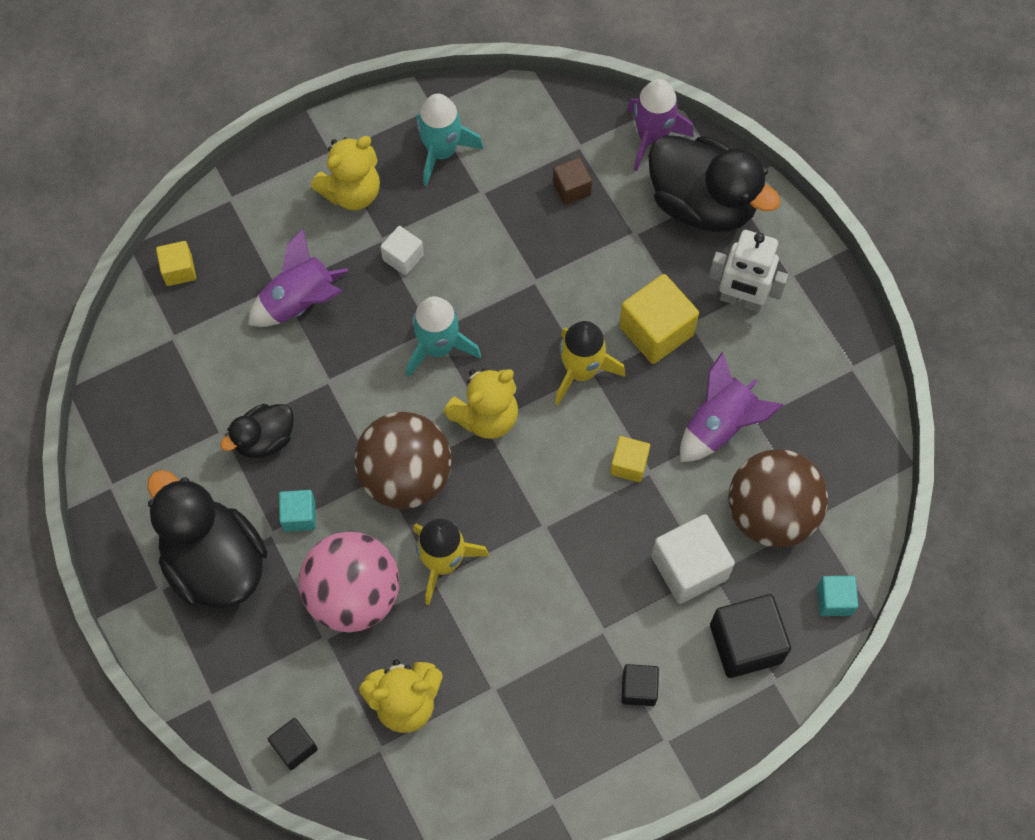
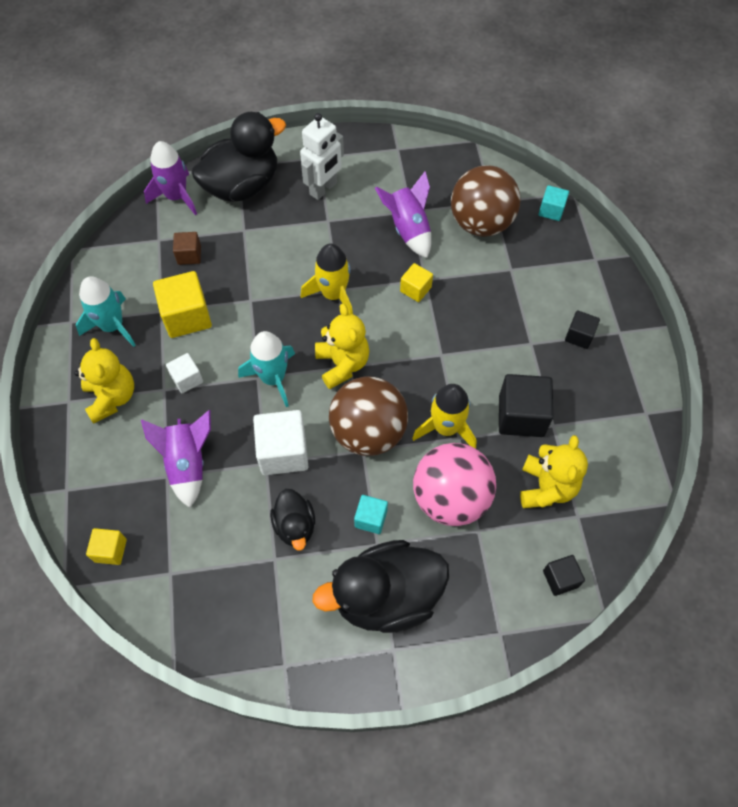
camera: 70 degrees left, 5 degrees down
(656, 331) = (323, 242): yellow cube -> yellow cube (187, 316)
(689, 567) = (502, 279): white cube -> white cube (283, 452)
(745, 643) = (565, 266): black cube -> black cube (521, 416)

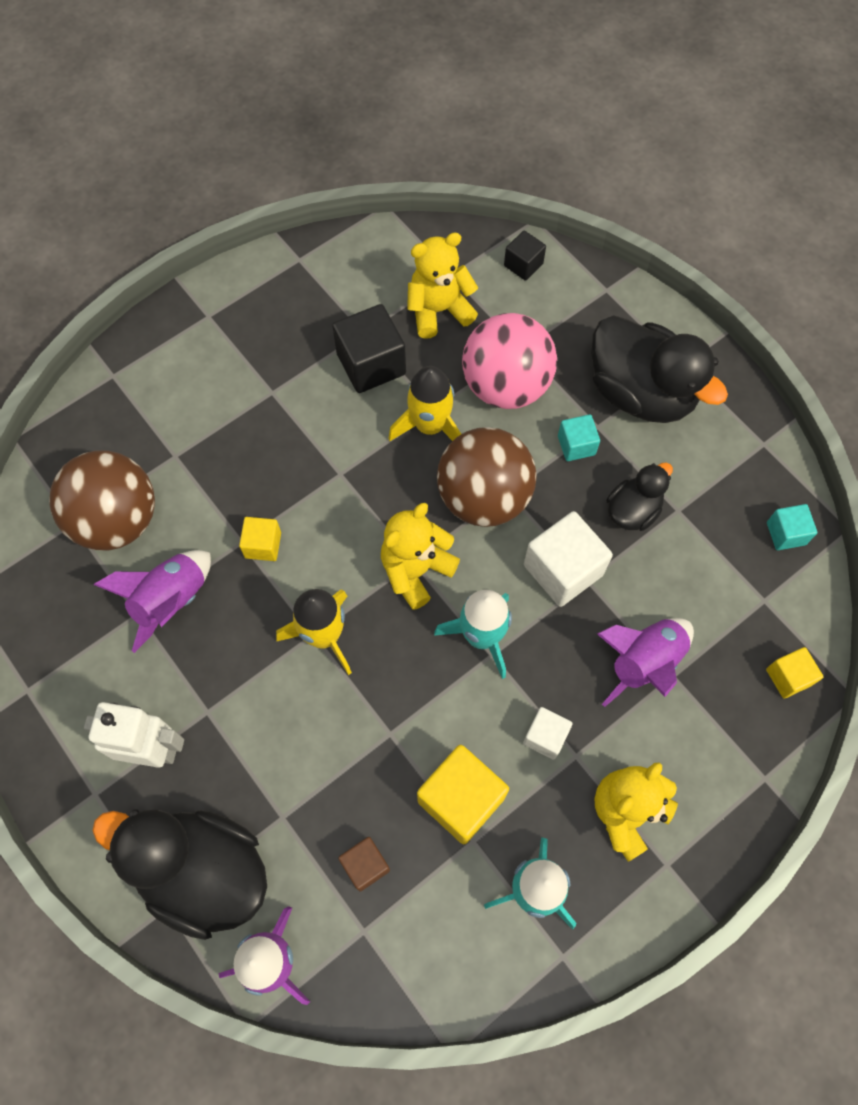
camera: 120 degrees left, 5 degrees up
(551, 210) = (56, 450): turquoise cube -> turquoise cube (786, 533)
(579, 336) = (235, 351): black cube -> none

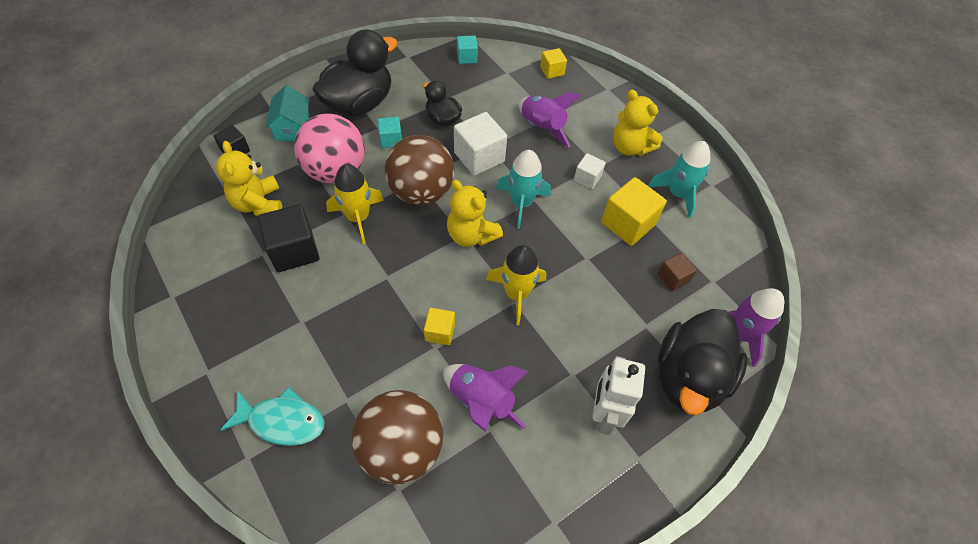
camera: 90 degrees left, 10 degrees down
(151, 398) = (282, 421): none -> turquoise fish
(576, 319) = (292, 128): none -> turquoise house

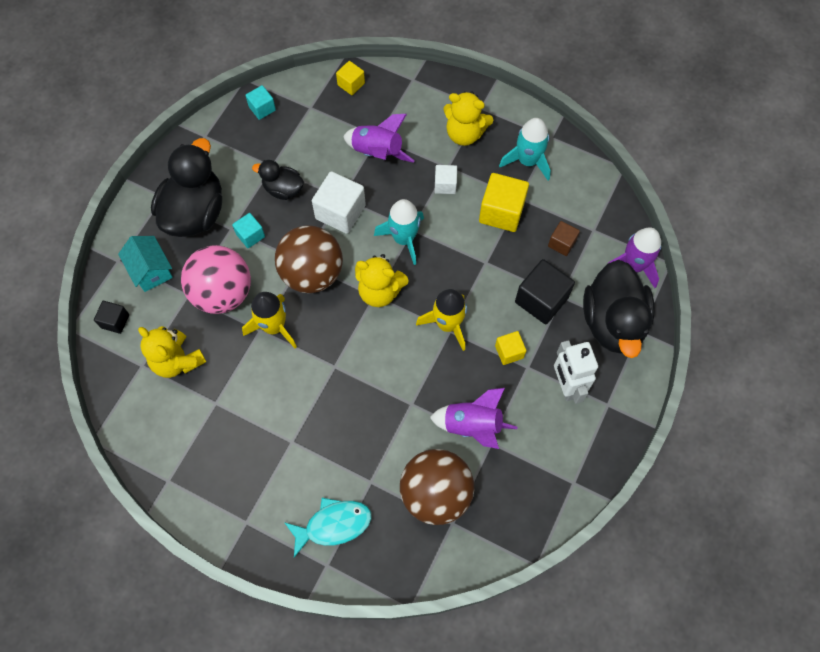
camera: 25 degrees left, 10 degrees up
(294, 250) = (240, 386): black cube -> black cube (541, 300)
(440, 332) = (407, 389): yellow cube -> yellow cube (509, 352)

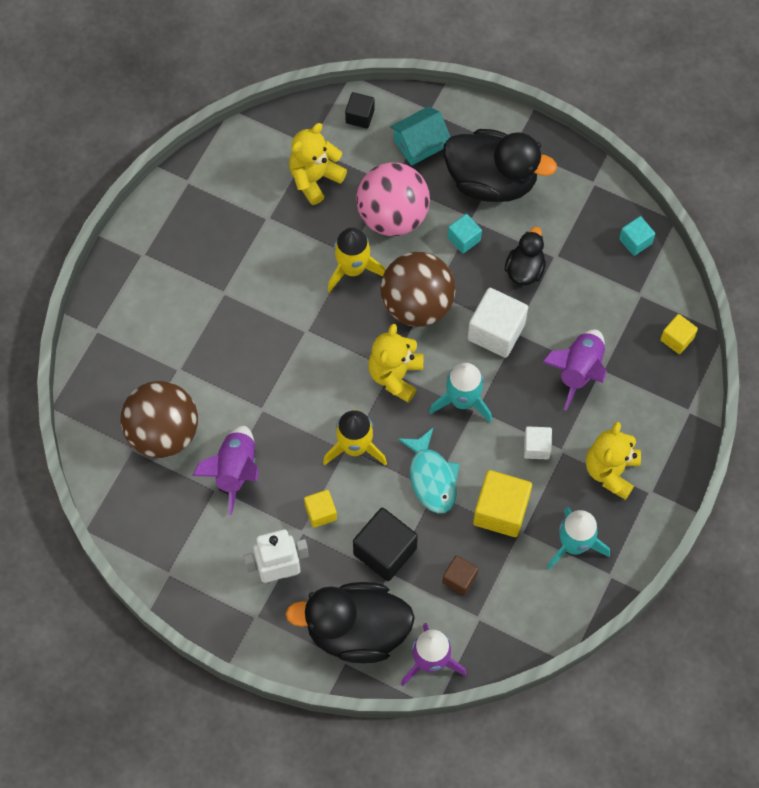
camera: 90 degrees right, 0 degrees up
(333, 525) = (136, 335): turquoise fish -> turquoise fish (431, 477)

